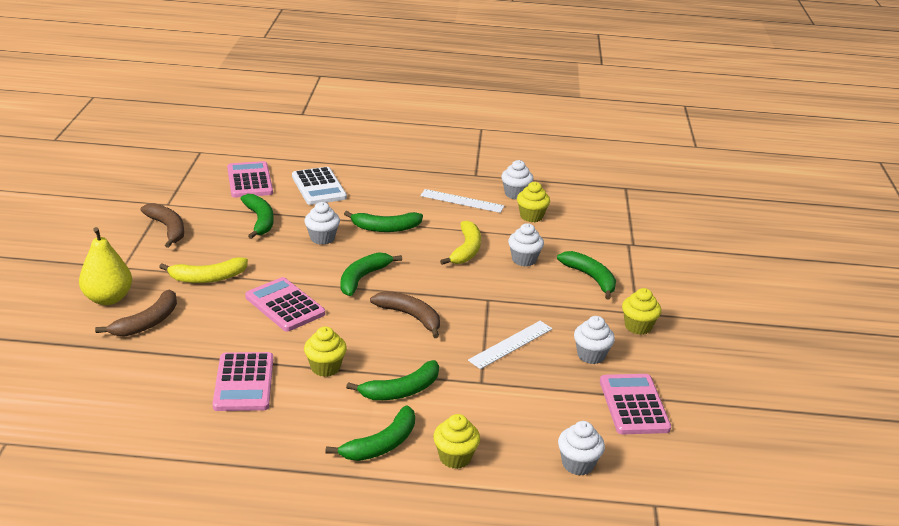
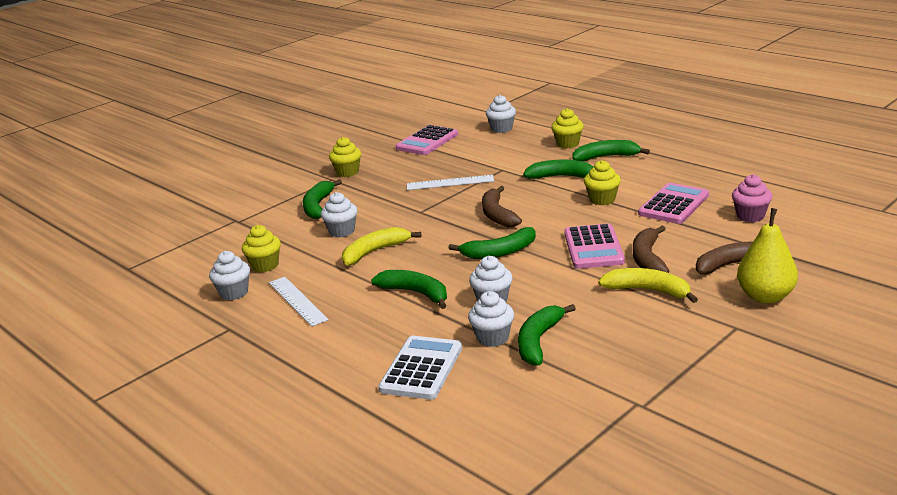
camera: 135 degrees left, 5 degrees down
(153, 389) = (750, 216): none -> pink cupcake
(168, 229) = (657, 362): brown banana -> brown banana (648, 259)
(249, 181) = (496, 409): pink calculator -> none
(591, 355) = (408, 166): white cupcake -> white cupcake (493, 338)

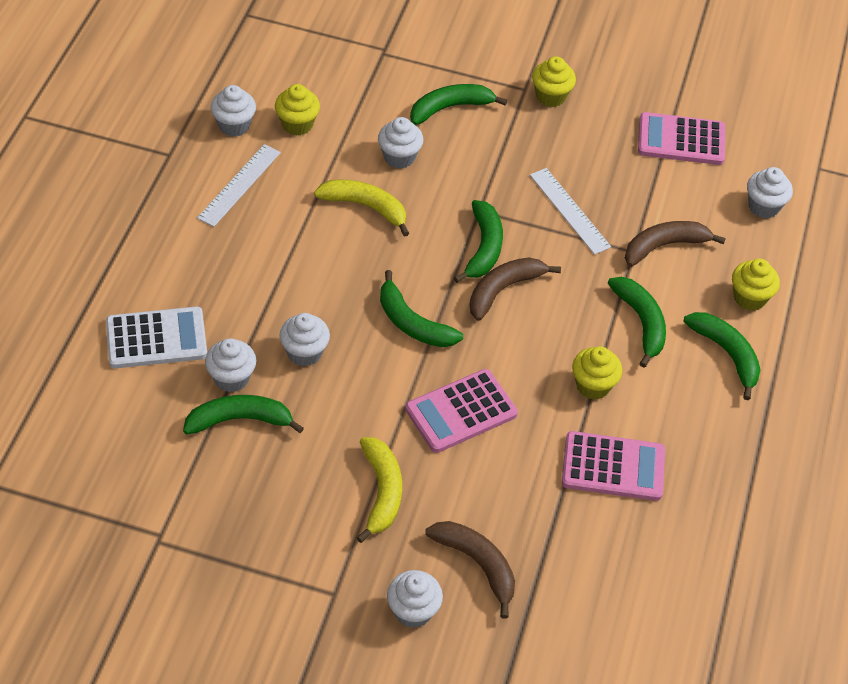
camera: 55 degrees right, 25 degrees up
(416, 293) = (293, 279): green banana -> green banana (483, 248)
(648, 259) = (456, 474): brown banana -> brown banana (664, 246)
(750, 216) = (617, 559): pink cupcake -> none
(765, 296) = (413, 611): yellow pear -> white cupcake

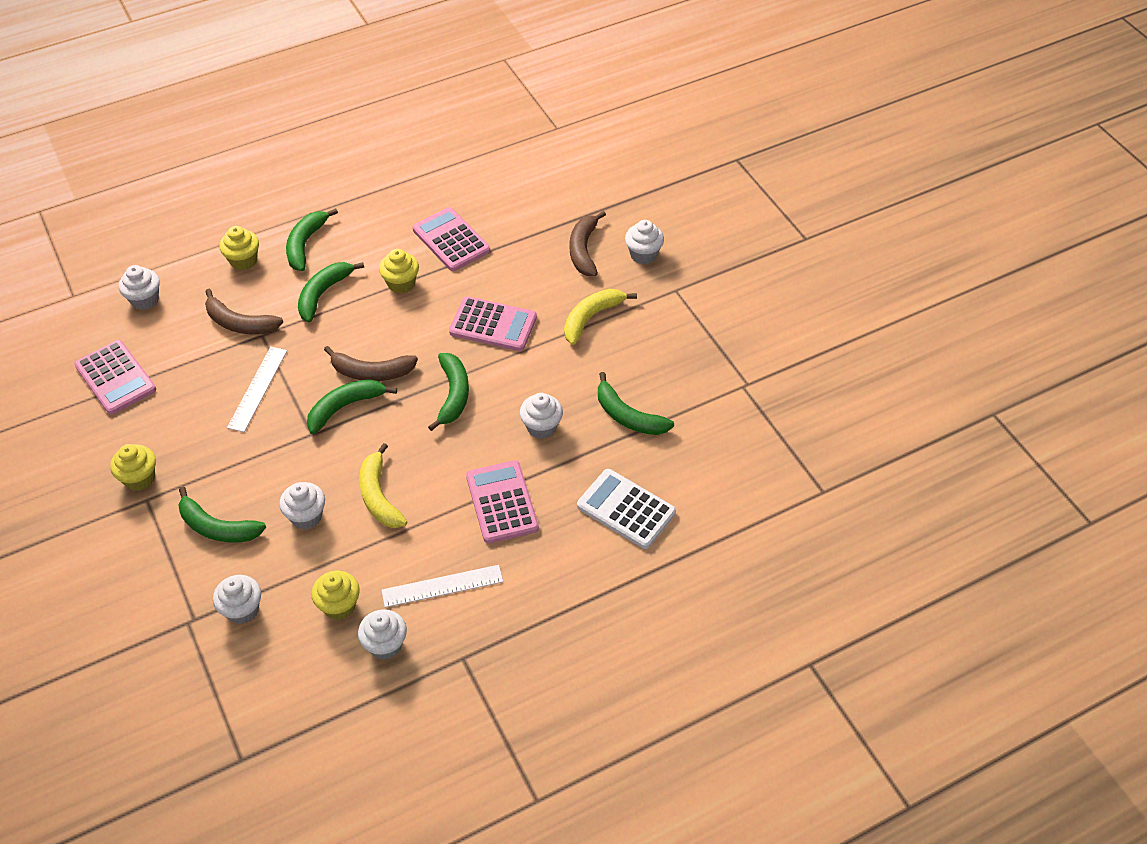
camera: 130 degrees left, 0 degrees up
(231, 378) = (605, 445): white cupcake -> white cupcake (242, 610)
(265, 270) = (502, 502): none -> pink calculator

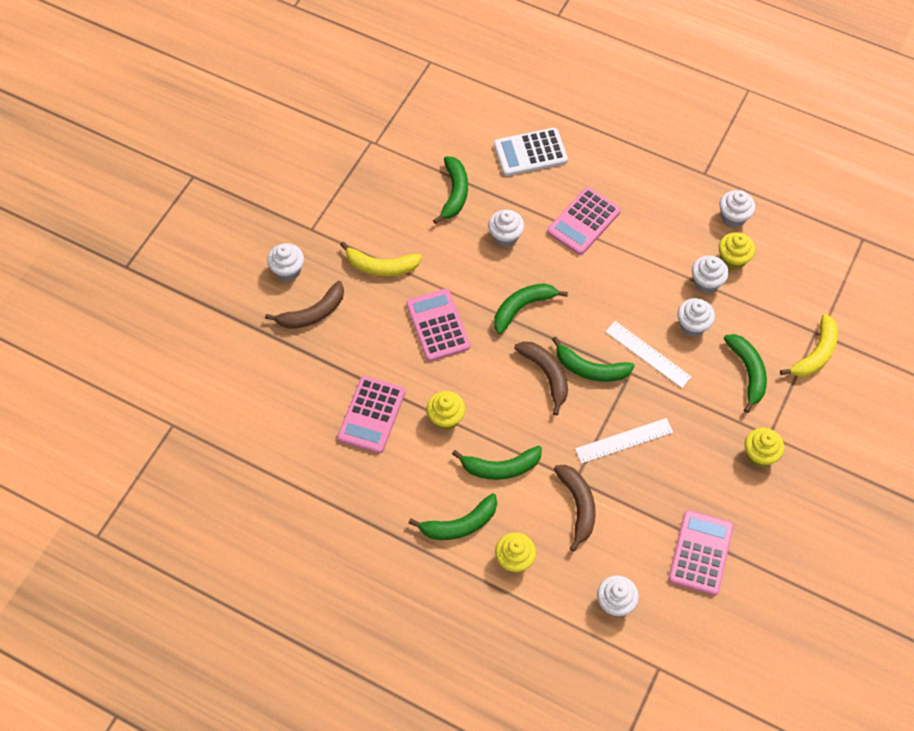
camera: 125 degrees left, 10 degrees up
(242, 610) = (784, 310): white cupcake -> white cupcake (706, 282)
(379, 496) = (640, 294): yellow banana -> yellow banana (815, 354)
(442, 586) = (669, 214): white ruler -> white ruler (647, 354)
(626, 509) = (530, 153): white calculator -> white calculator turned 75 degrees clockwise

